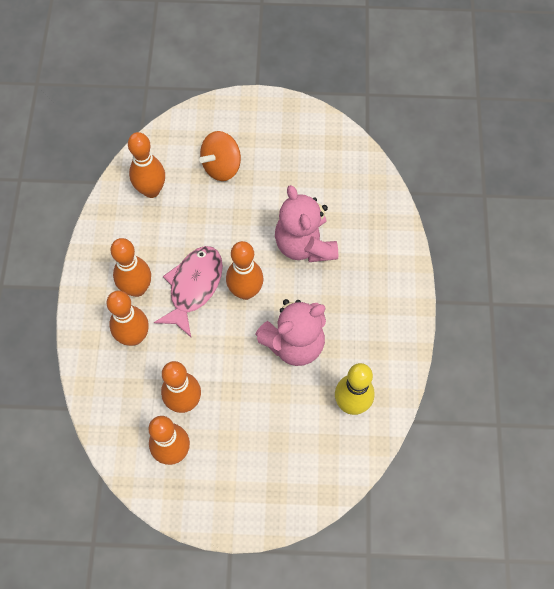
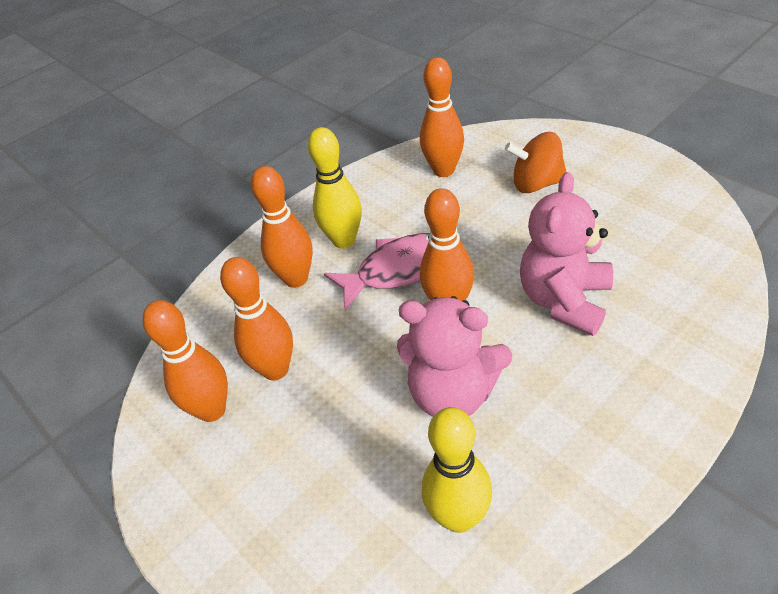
camera: 50 degrees right, 20 degrees down
(137, 288) = (344, 240): orange bowling pin -> yellow bowling pin

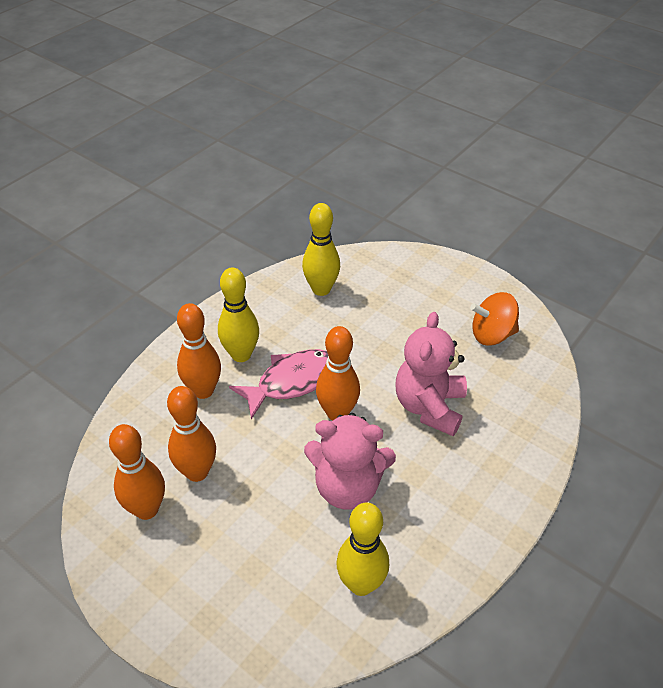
camera: 15 degrees left, 0 degrees up
(443, 170) = (321, 289): orange bowling pin -> yellow bowling pin
(536, 184) = (400, 303): orange spinning top -> orange spinning top (492, 334)

